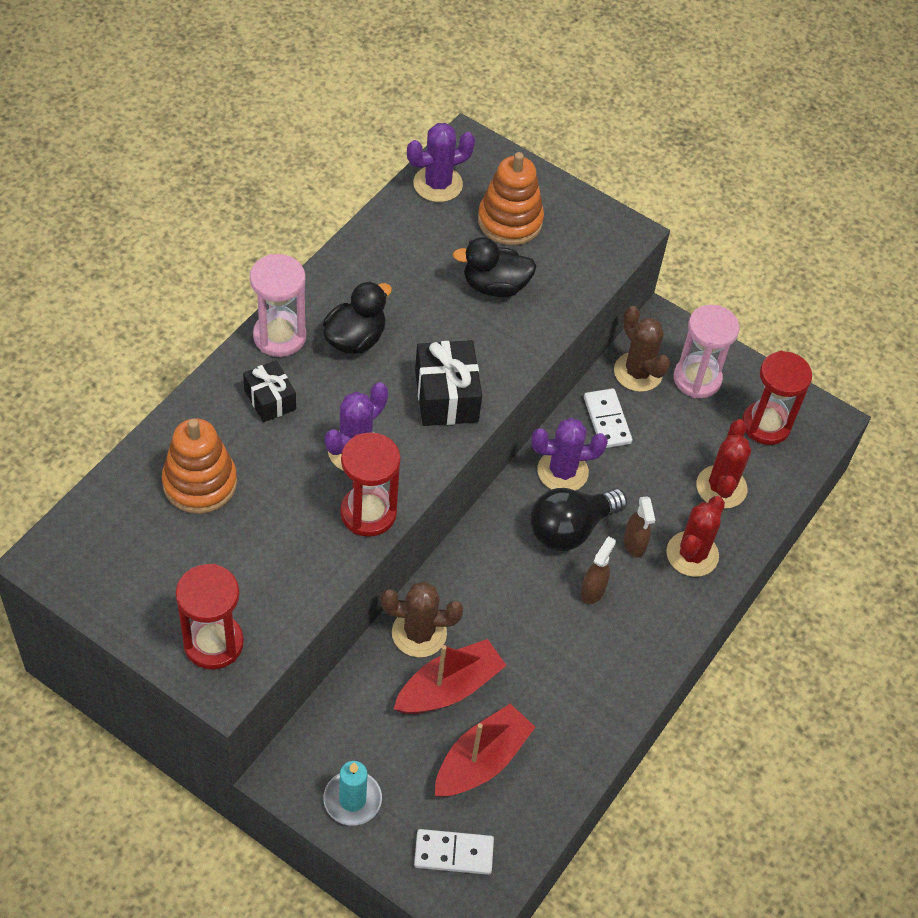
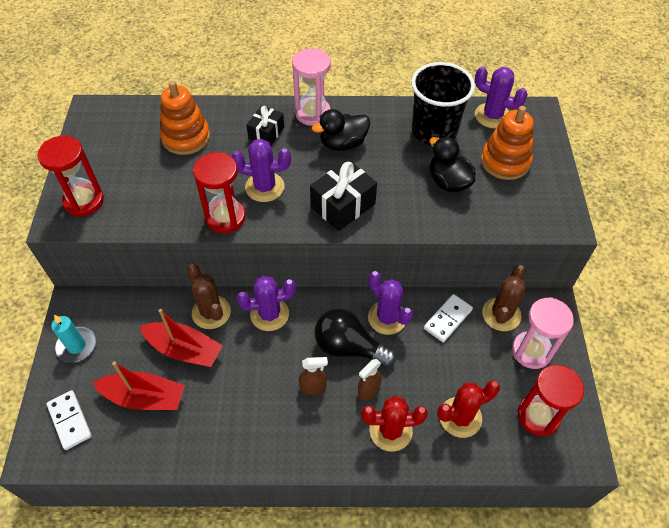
camera: 60 degrees right, 0 degrees up
(355, 339) = (343, 143): black duck -> black duck turned 150 degrees clockwise
(413, 248) = (434, 131): none -> black cup
(469, 577) = (269, 314): none -> purple cactus

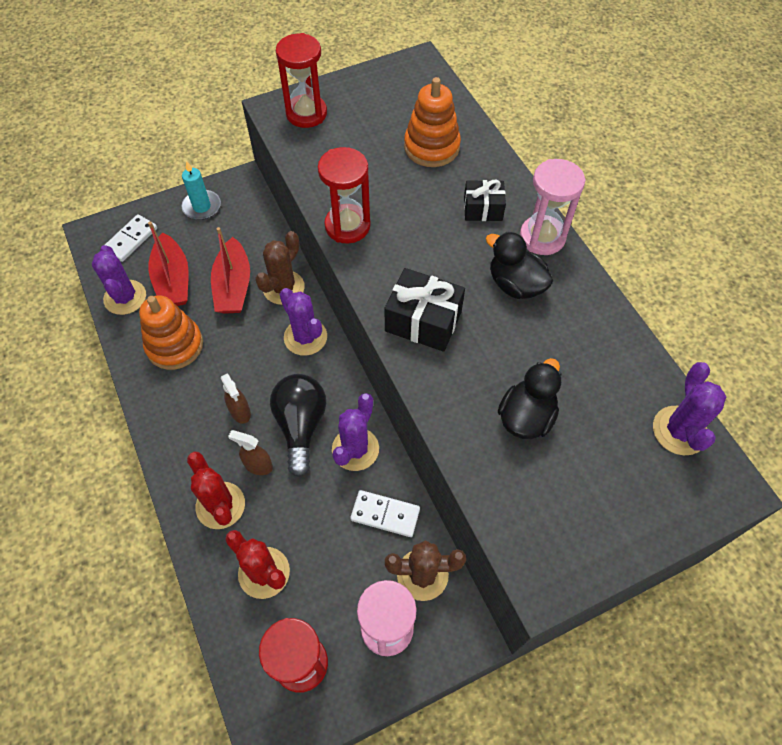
camera: 65 degrees right, 5 degrees up
(264, 187) = (406, 240): purple cactus -> purple cactus (125, 297)
(434, 131) = (601, 371): black cup -> none
(505, 161) = (605, 472): orange stacking toy -> orange stacking toy (175, 345)

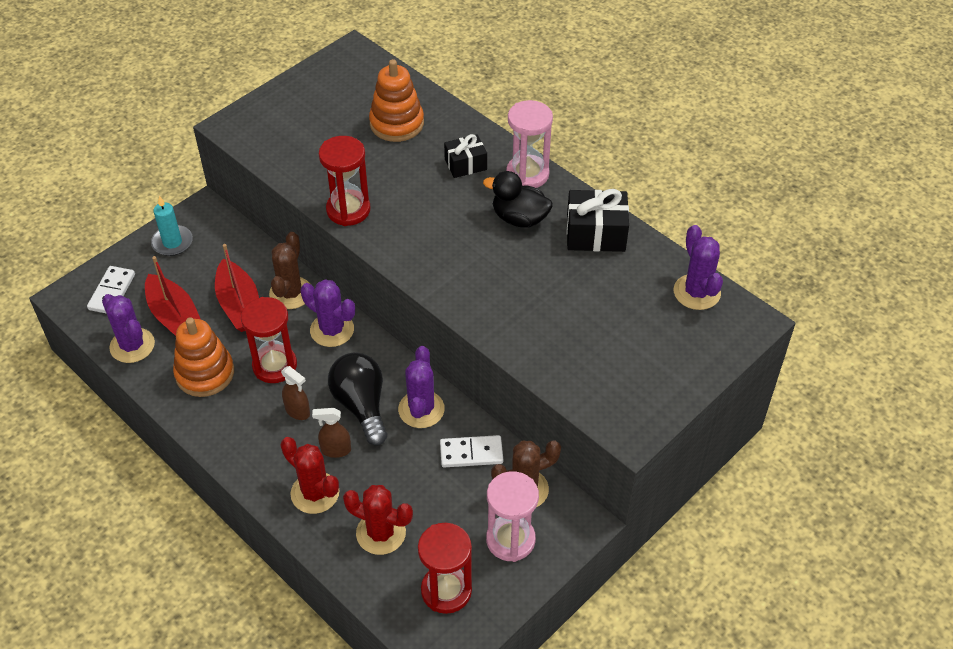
camera: 20 degrees left, 10 degrees down
(306, 113) = (264, 123): red hourglass -> red hourglass (275, 366)
(423, 321) = (451, 269): black gift -> black gift (595, 234)
(526, 417) = (569, 317): black duck -> none

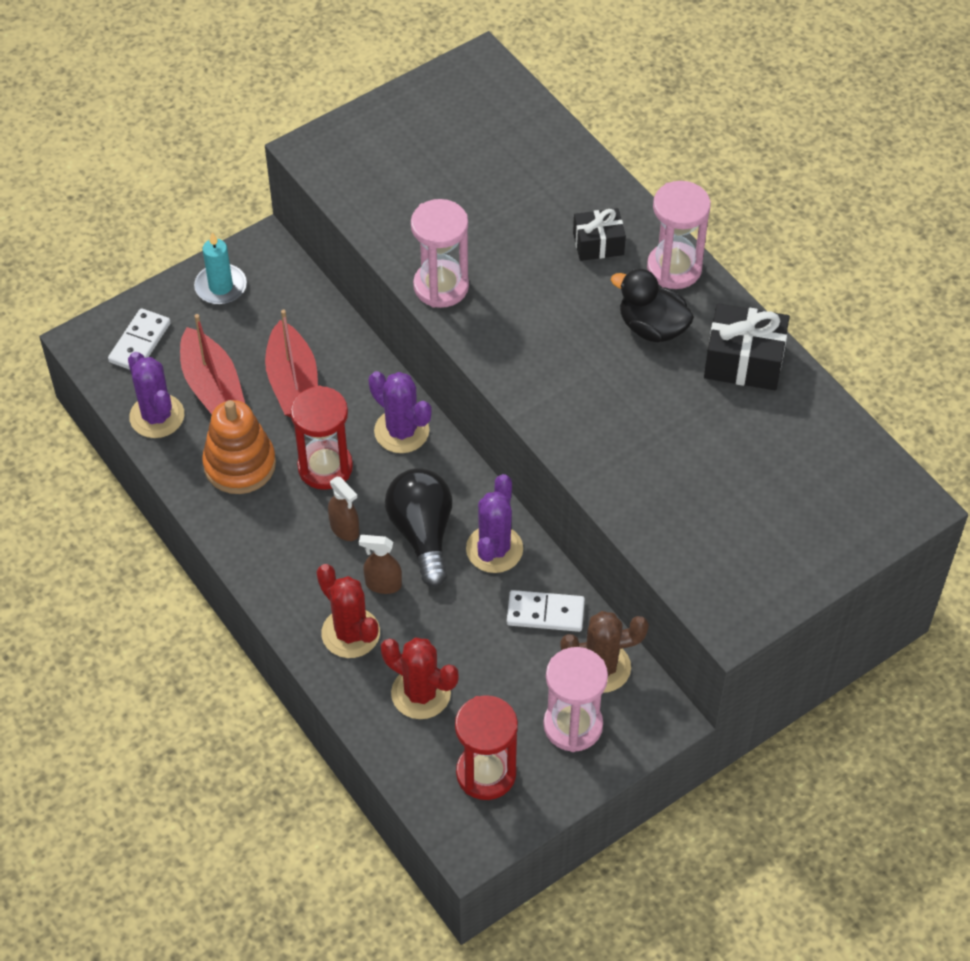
camera: 10 degrees right, 5 degrees up
(291, 293) = (358, 375): brown cactus -> none
(348, 210) = (441, 286): red hourglass -> pink hourglass
(396, 123) = (521, 175): orange stacking toy -> none
(696, 292) = (853, 457): purple cactus -> none

